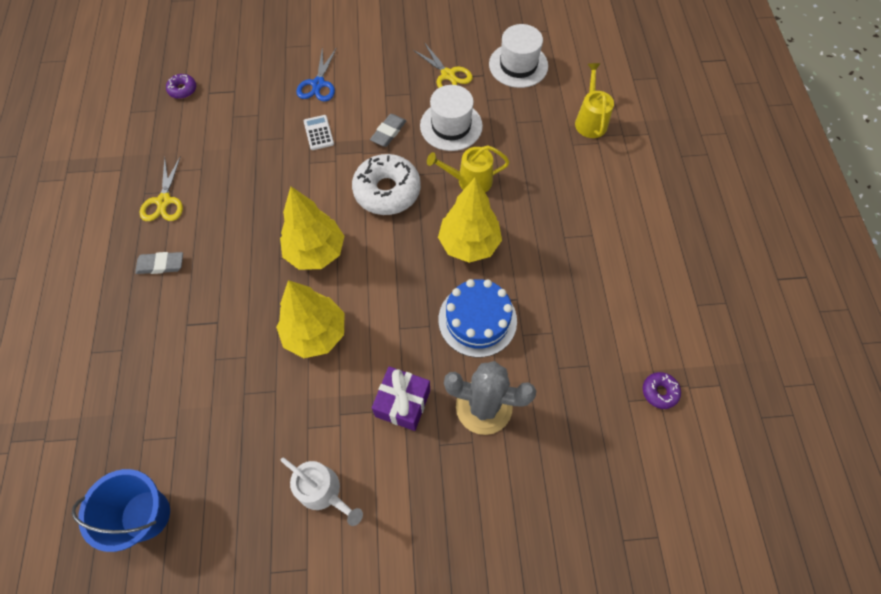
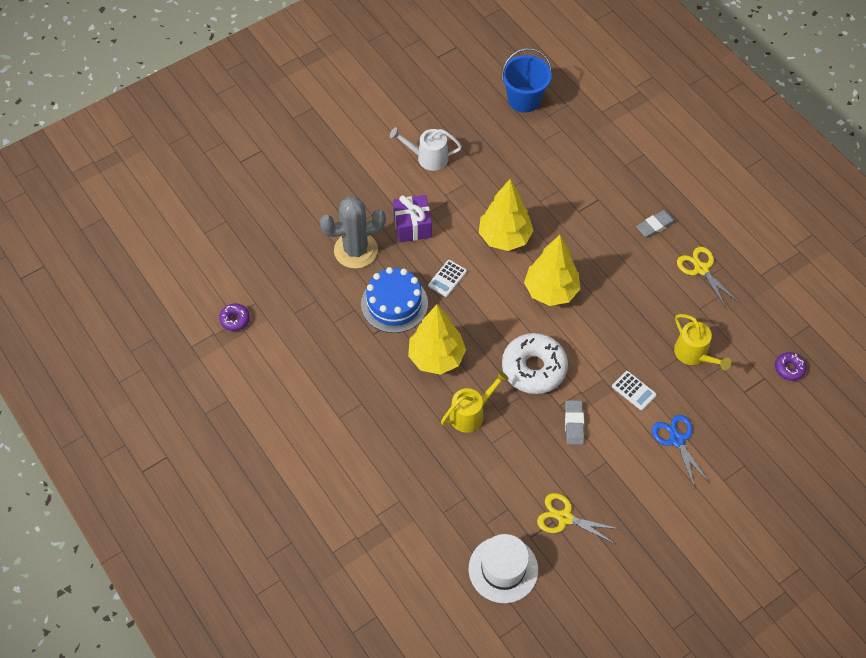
camera: 150 degrees right, 5 degrees down
(406, 319) = (447, 278): none -> white calculator
(451, 126) = (523, 460): white hat -> none
(590, 120) = (396, 538): yellow watering can -> yellow watering can (694, 354)

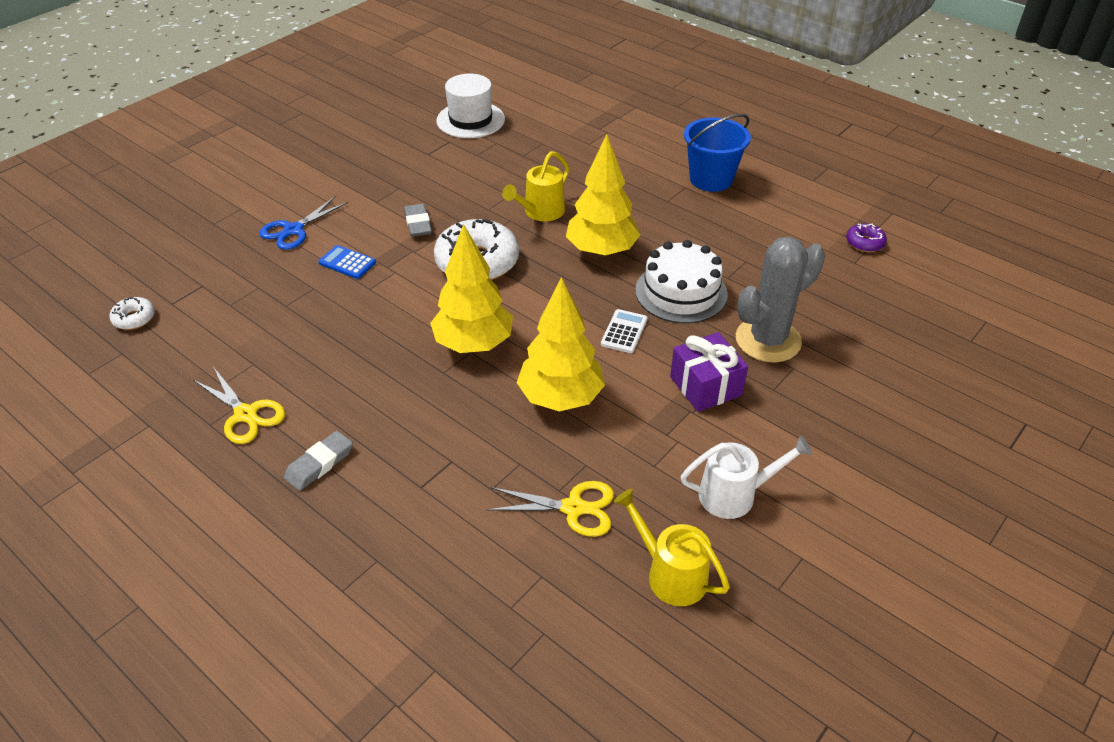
camera: 165 degrees right, 15 degrees down
(394, 303) = (681, 292): blue cake -> white cake
(524, 99) = (604, 658): blue bucket -> blue bucket (711, 179)
(564, 517) = (416, 157): yellow scissors -> yellow scissors (573, 508)
(634, 391) = (347, 263): white calculator -> blue calculator
(677, 440) = (293, 230): blue scissors -> blue scissors turned 75 degrees clockwise
(694, 354) = (266, 310): yellow watering can -> yellow watering can (670, 574)
(789, 368) = (134, 318): purple donut -> white donut

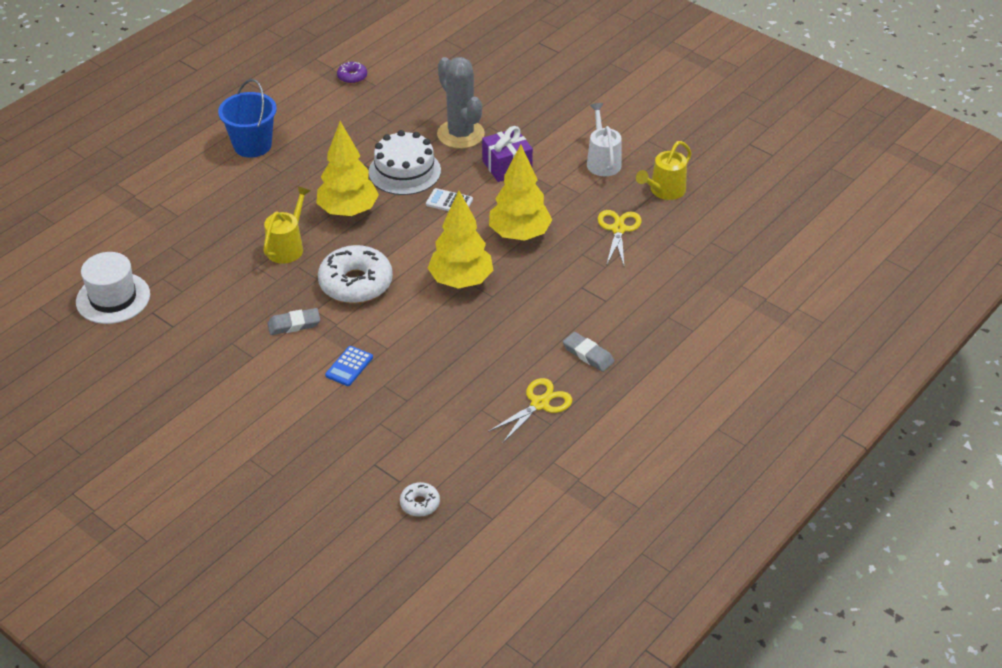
camera: 90 degrees left, 0 degrees up
(293, 230) = (293, 411): blue scissors -> none
(540, 212) = (287, 246): yellow watering can -> yellow watering can turned 105 degrees counterclockwise

